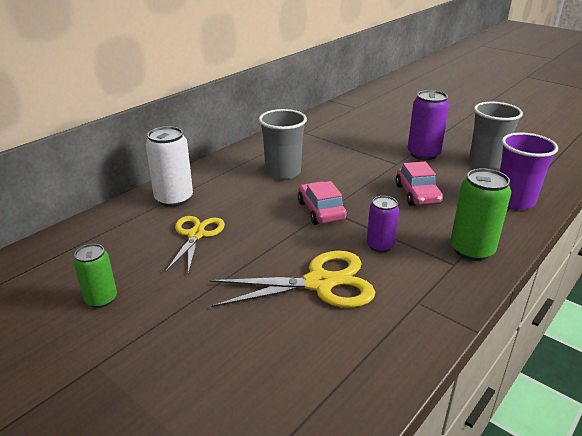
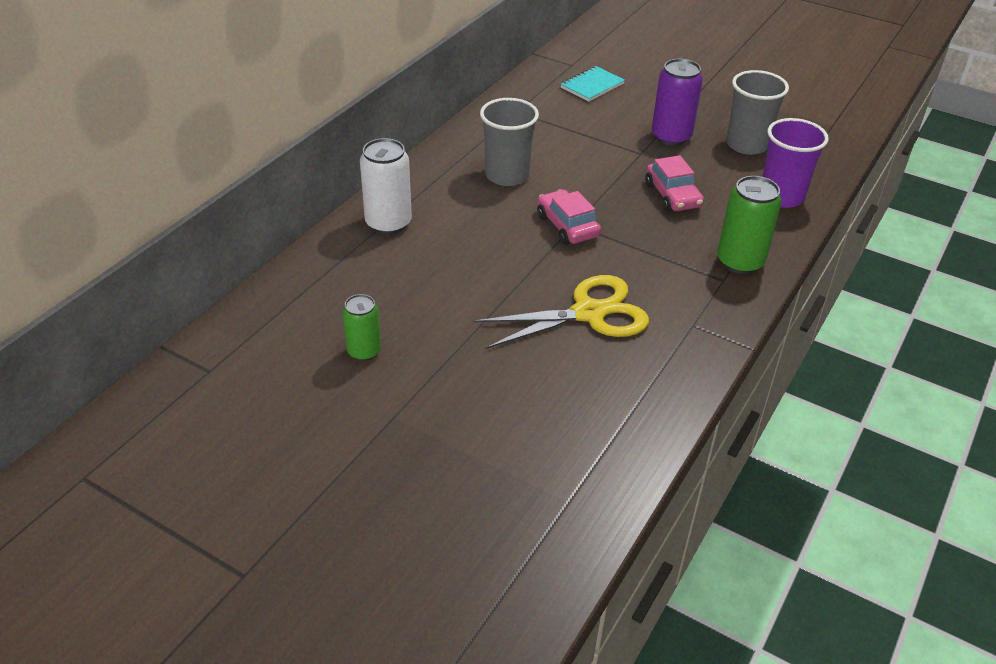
camera: 10 degrees left, 10 degrees up
(196, 235) = (434, 268): yellow scissors -> none
(367, 120) = (592, 86): none -> turquoise notebook
(380, 246) = (642, 265): purple can -> none

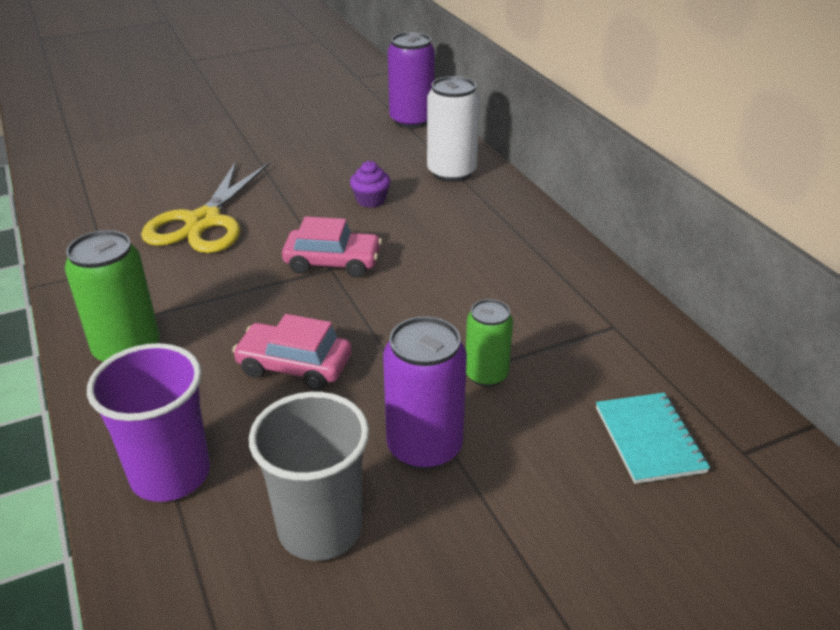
camera: 125 degrees right, 5 degrees down
(302, 283) = (411, 120): none -> purple can
(364, 351) = (304, 123): green can -> green can (486, 375)
(471, 244) = (371, 200): none -> purple cupcake
(507, 175) = (465, 261): grey cup -> none

